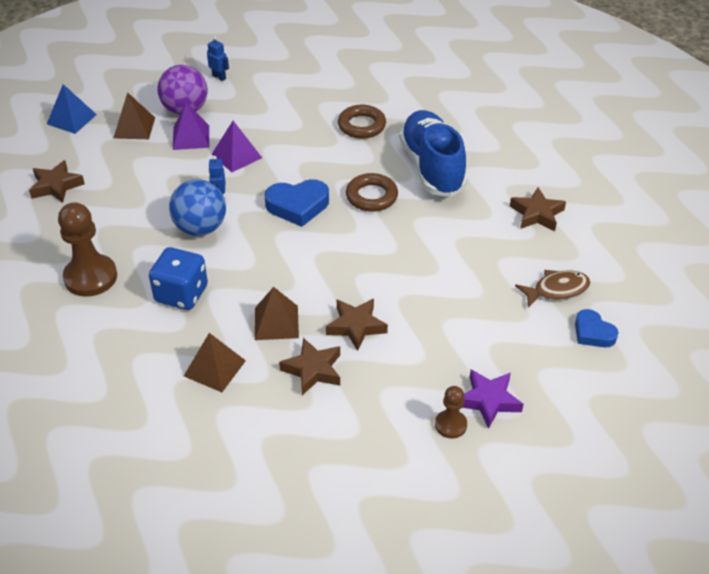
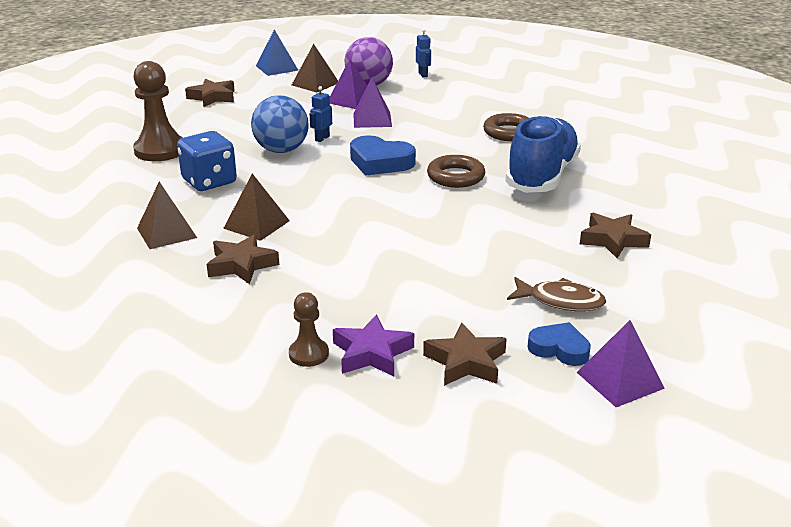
camera: 35 degrees right, 15 degrees down
(356, 326) = (320, 252): brown star -> brown star (466, 362)
(593, 333) = (559, 349): blue heart -> blue heart turned 120 degrees clockwise
(646, 339) = (620, 380): none -> purple pyramid

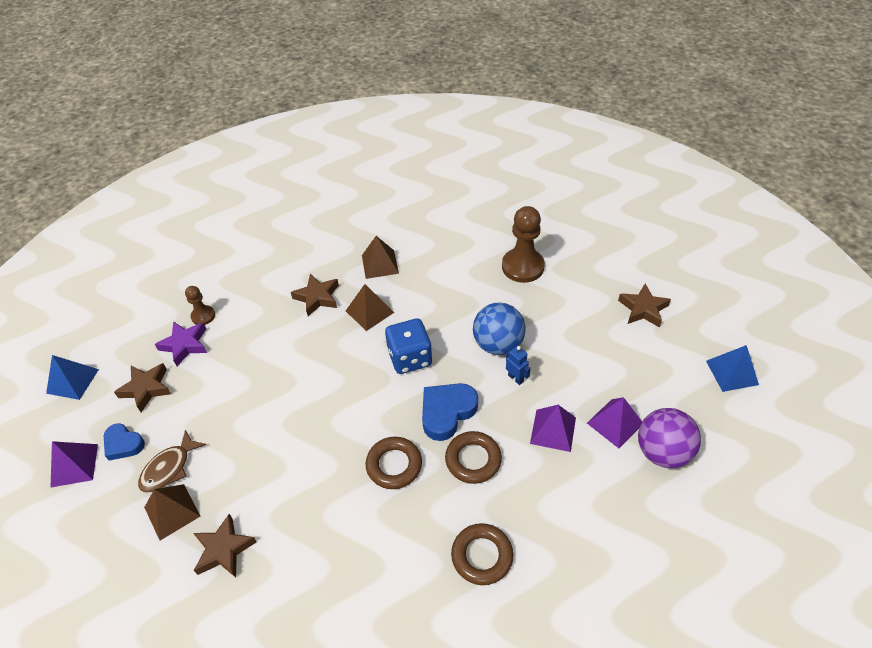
camera: 110 degrees right, 20 degrees up
(209, 181) = (452, 292): blue dice -> blue dice (410, 358)
(315, 84) = (673, 400): brown pyramid -> brown pyramid (172, 511)
(423, 75) = (693, 523): blue robot -> none
(424, 145) = (473, 460): none -> brown ring
(498, 447) = (73, 381): none -> blue pyramid
(542, 176) = (365, 544): blue shoe -> none
(559, 349) = (123, 444): blue heart -> blue heart turned 75 degrees clockwise

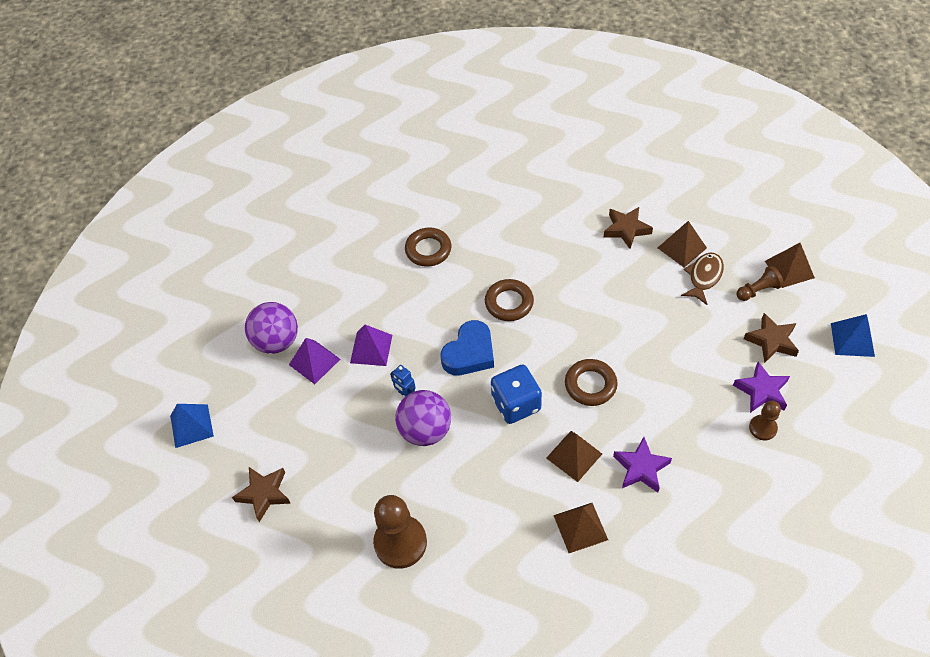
camera: 175 degrees right, 5 degrees up
(74, 465) = (789, 269): purple pyramid -> brown pyramid
(123, 444) = (758, 290): blue heart -> brown pawn
(317, 297) = (641, 468): brown star -> purple star
(473, 460) = (441, 315): brown ring -> brown ring (590, 385)
(498, 344) = (425, 430): blue ball -> purple ball

